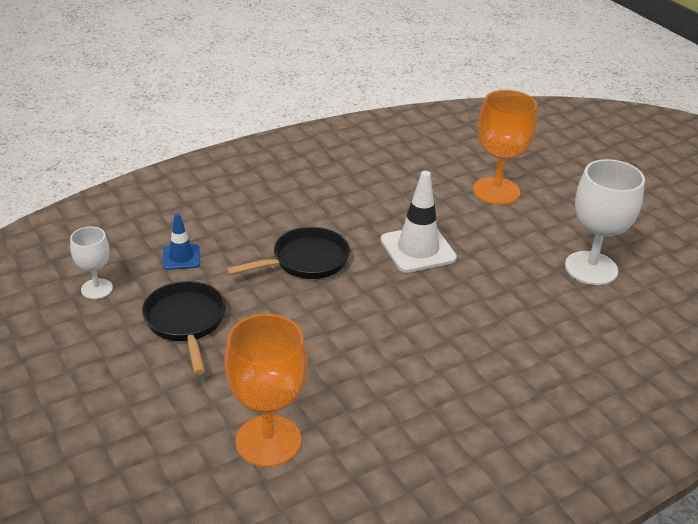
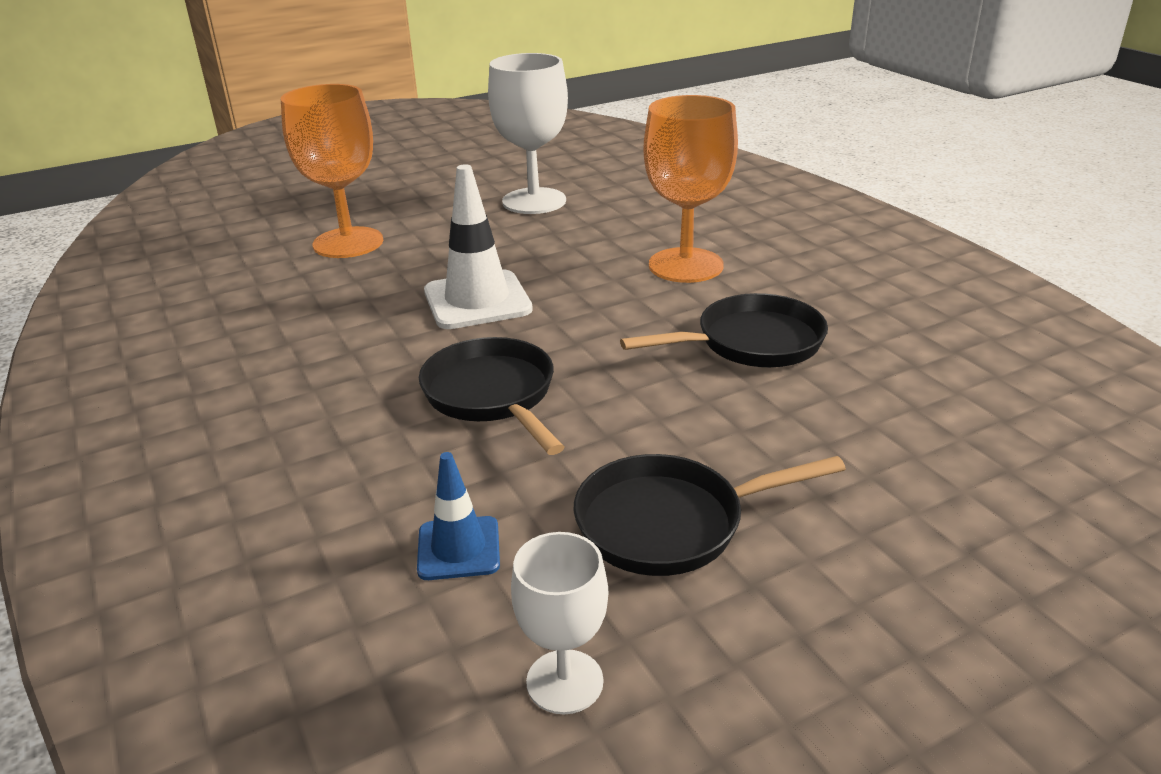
camera: 85 degrees left, 5 degrees down
(268, 441) = (925, 417): orange goblet -> orange goblet (685, 265)
(365, 369) = (751, 343): none -> black pan

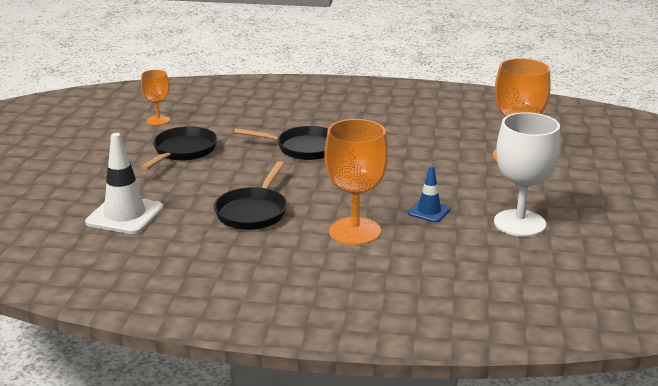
camera: 125 degrees right, 5 degrees down
(458, 548) = (228, 122): blue traffic cone -> blue traffic cone (429, 211)
(477, 300) = (394, 168): white traffic cone -> white traffic cone (125, 215)
(564, 681) = (158, 120): white goblet -> orange goblet

